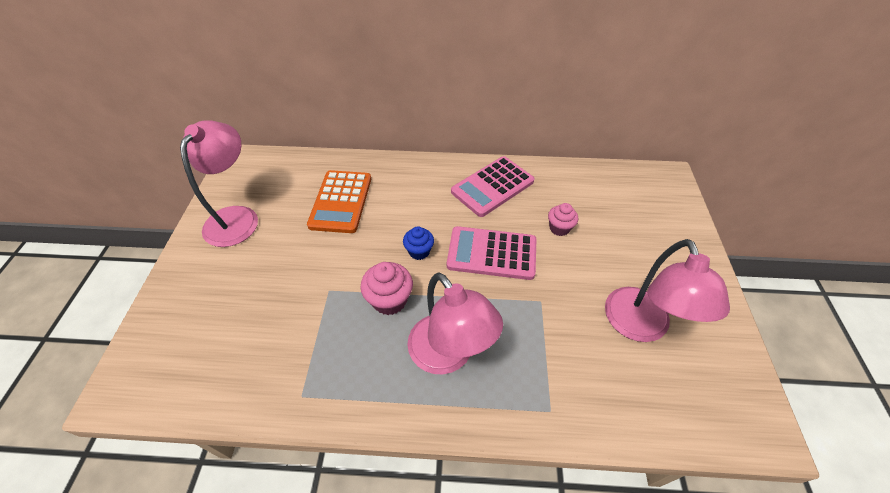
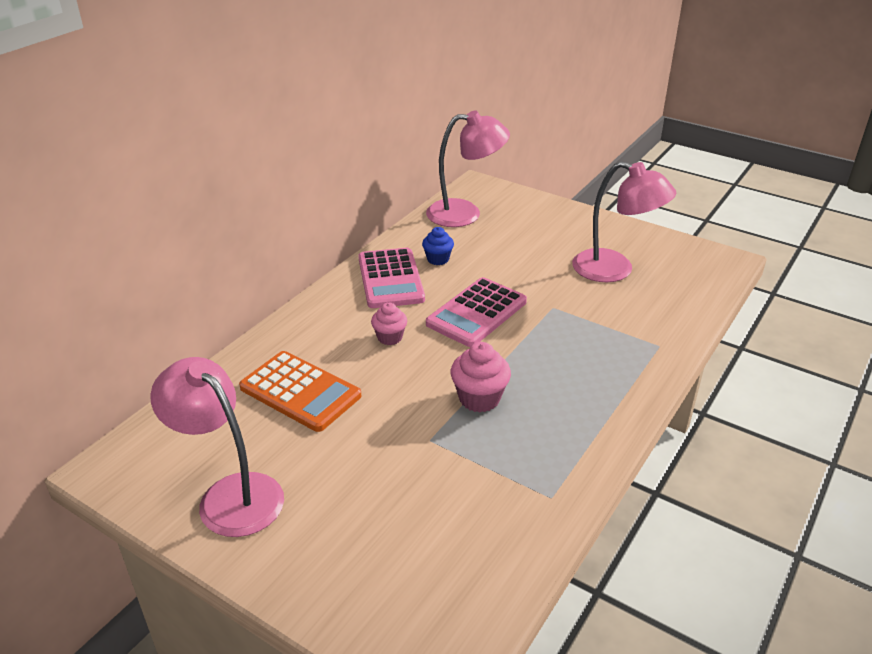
camera: 60 degrees left, 15 degrees down
(419, 251) = (433, 357): blue cupcake -> blue cupcake (438, 259)
(448, 355) = (571, 381): pink lamp -> pink lamp (465, 213)
(559, 228) = (481, 264): pink cupcake -> pink cupcake (389, 337)

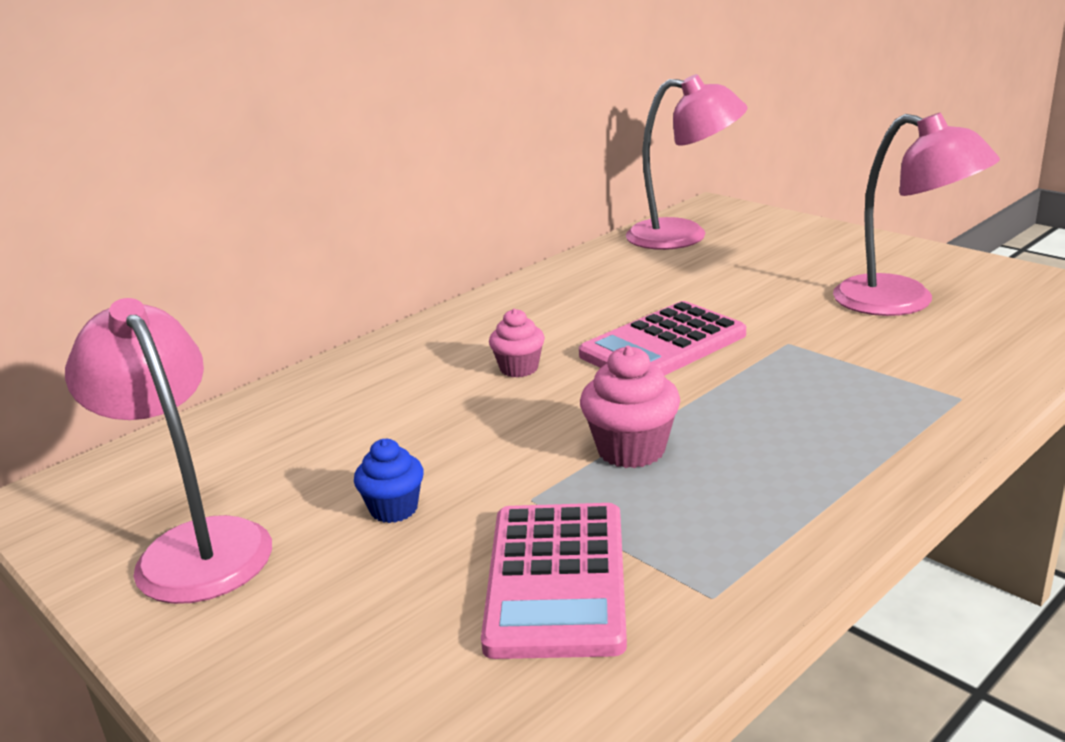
camera: 15 degrees right, 10 degrees down
(300, 392) = (359, 425): orange calculator -> none
(390, 279) = (547, 303): pink calculator -> pink calculator (556, 580)
(438, 259) = (625, 283): blue cupcake -> blue cupcake (394, 509)

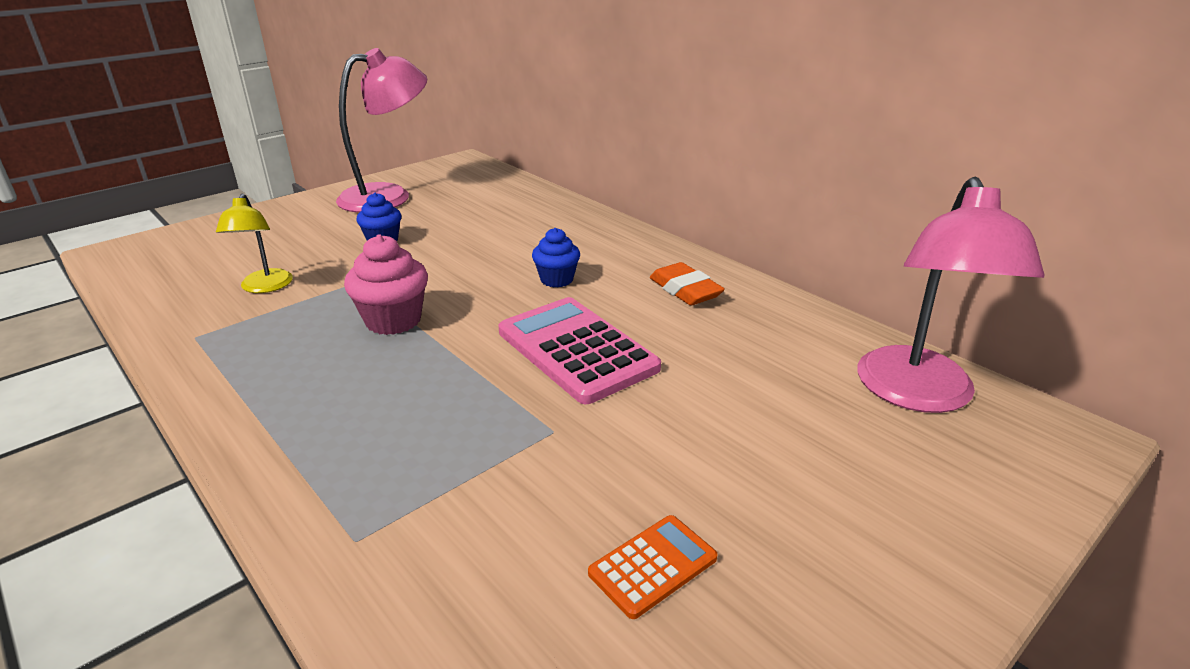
camera: 90 degrees right, 5 degrees up
(519, 368) = (556, 279): pink cupcake -> blue cupcake
(538, 307) = (685, 290): none -> orange eraser
(556, 580) = (264, 287): pink calculator -> yellow lamp
(902, 302) = (653, 566): pink lamp -> orange calculator

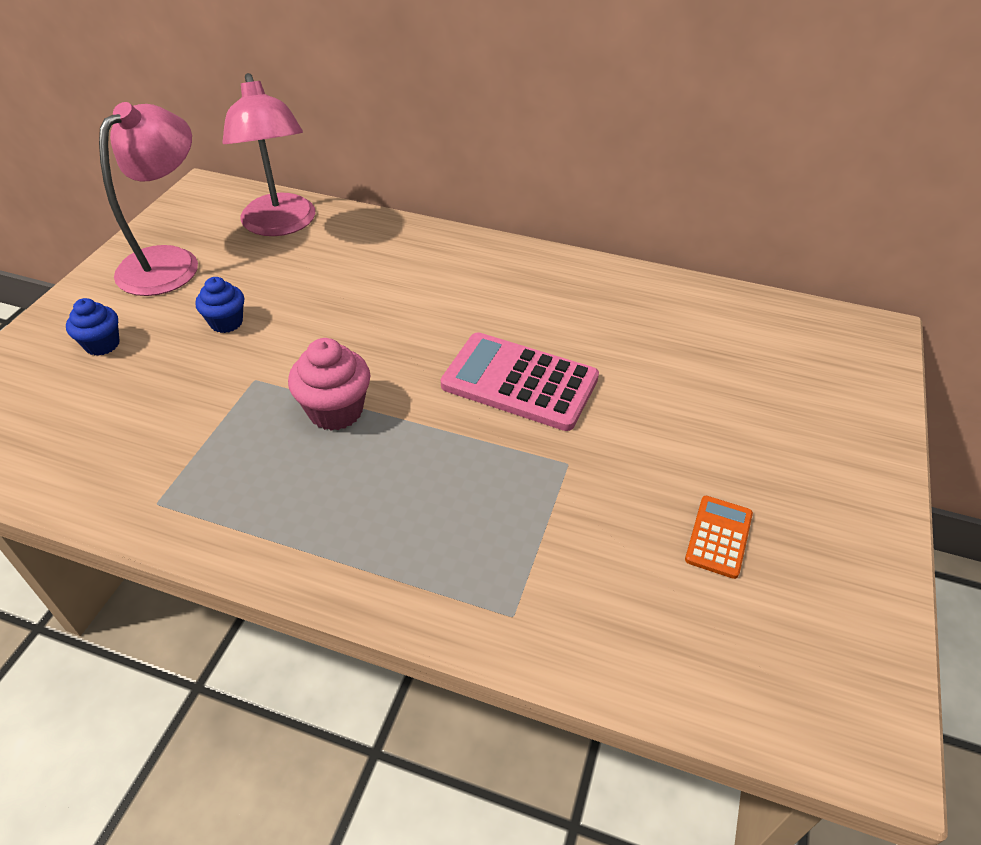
camera: 30 degrees left, 15 degrees up
(264, 287) = (163, 421): yellow lamp -> none
(556, 279) = (438, 314): blue cupcake -> blue cupcake (102, 344)
(685, 290) = (552, 290): orange eraser -> none
(918, 395) = (776, 332): pink lamp -> pink lamp (281, 225)

